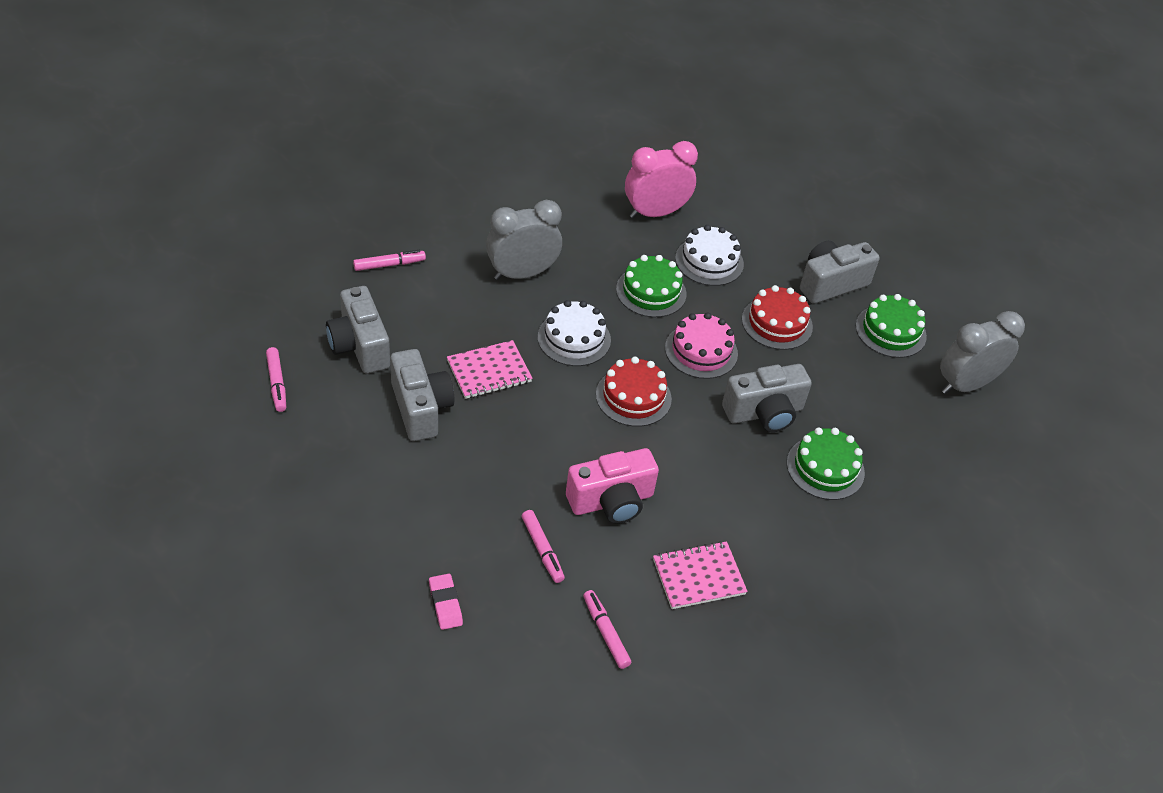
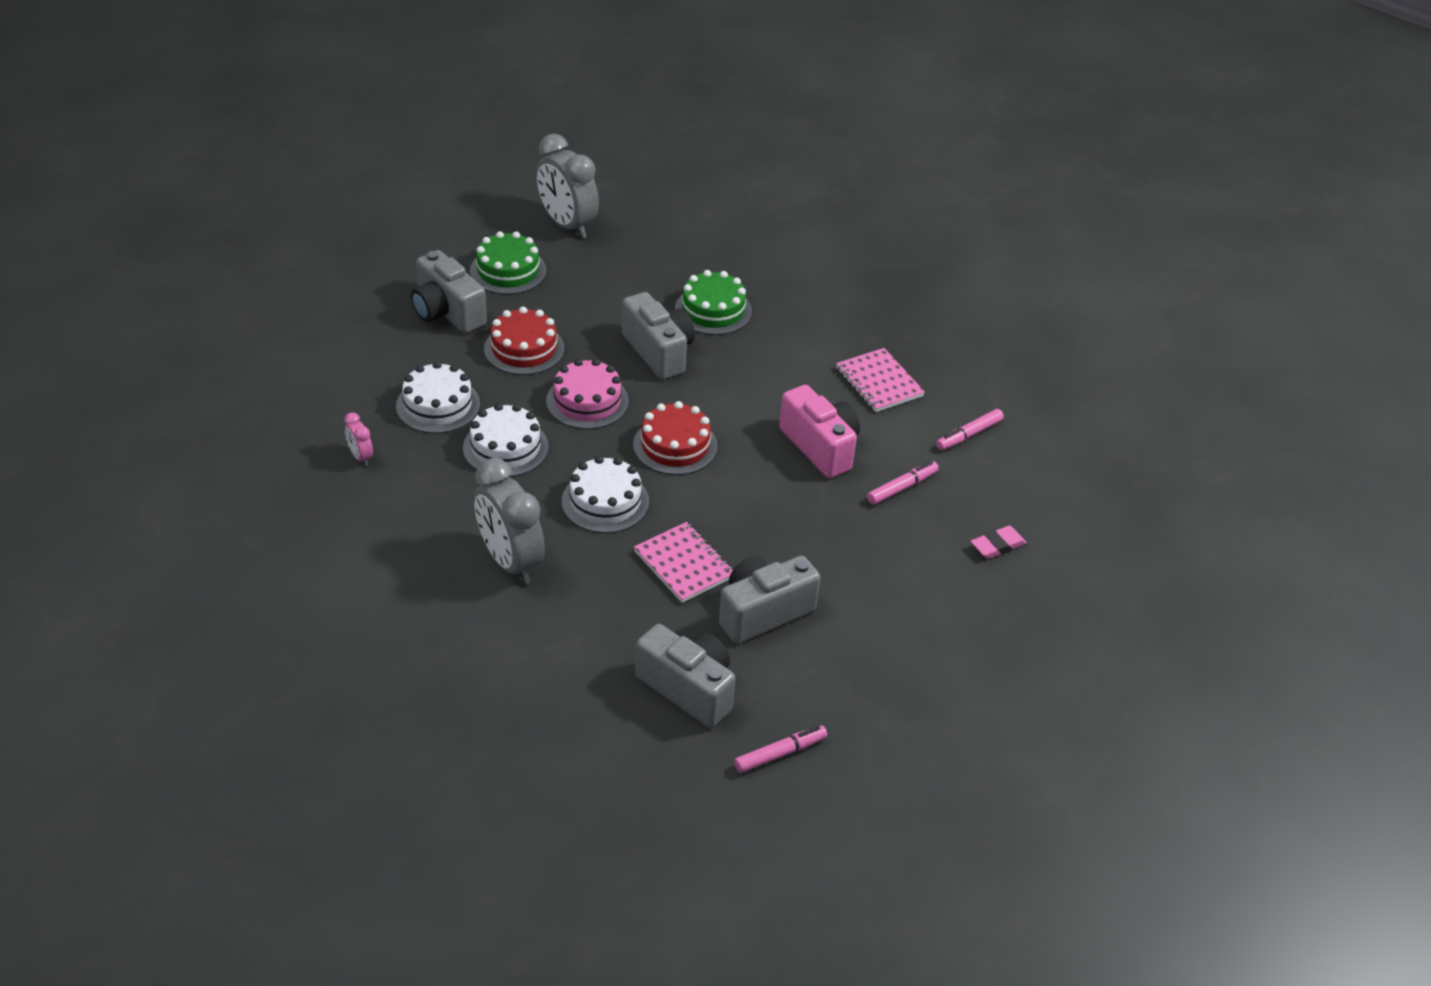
camera: 100 degrees left, 5 degrees down
(359, 346) = (688, 689): grey camera -> grey camera turned 105 degrees counterclockwise
(389, 265) = (534, 692): pink marker -> none
(651, 291) = (505, 447): green cake -> white cake
(655, 213) = (360, 457): pink clock -> pink clock, size x0.45

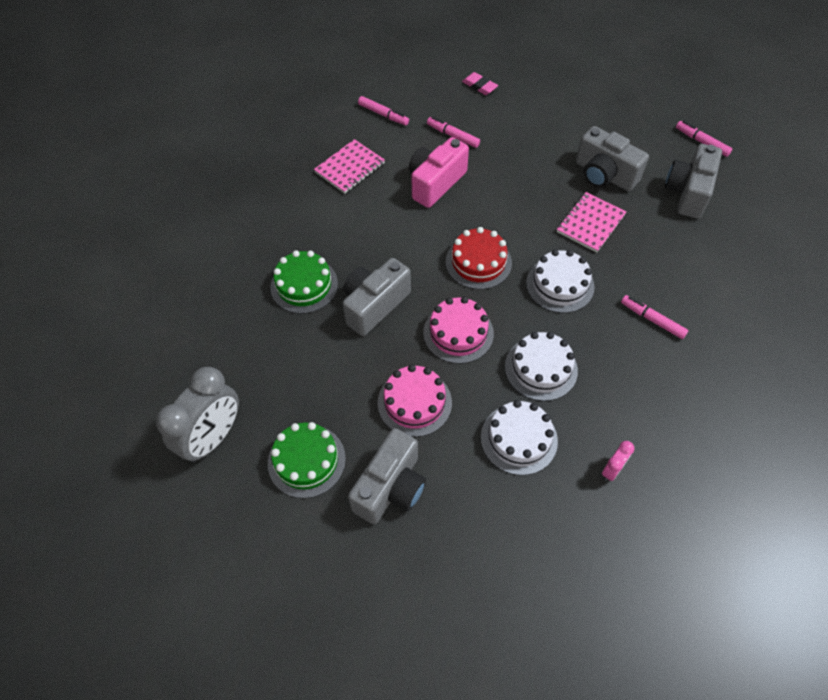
camera: 105 degrees left, 15 degrees up
(510, 561) = (652, 320): grey clock -> pink marker
(524, 349) = (414, 402): red cake -> pink cake

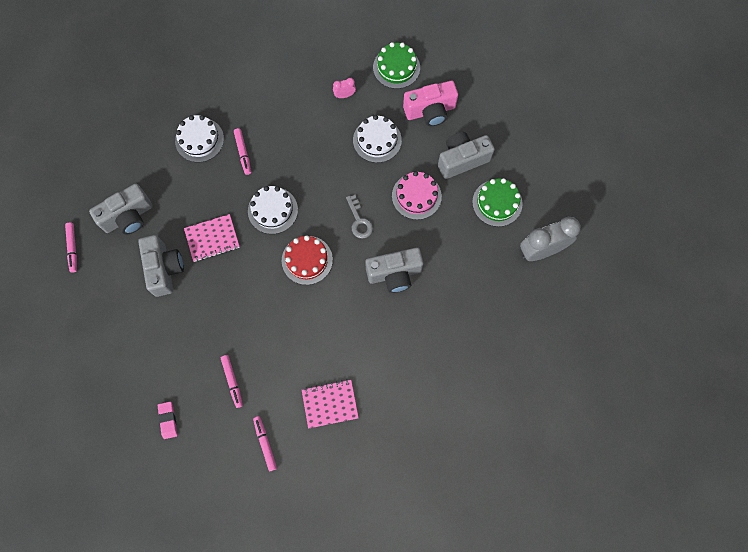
camera: 145 degrees left, 15 degrees up
(304, 285) = (428, 320): green cake -> green cake (396, 67)
(435, 183) = (281, 344): pink camera -> pink camera (430, 111)
(458, 333) = (359, 221): pink cake -> grey key
(541, 368) = (331, 168): white cake -> white cake (199, 140)

